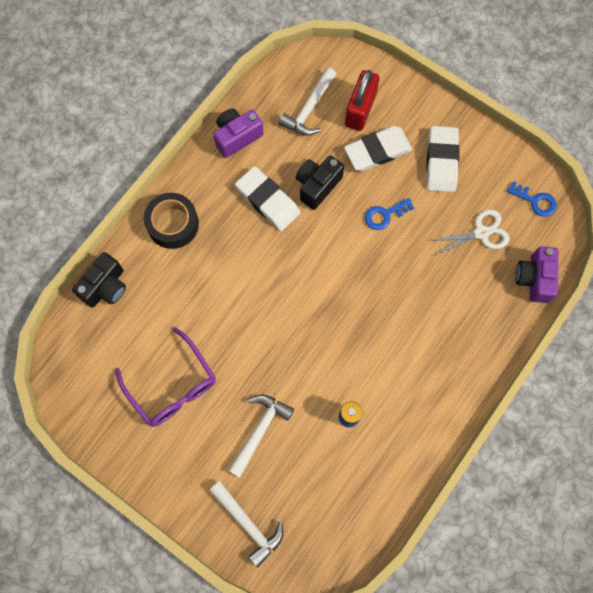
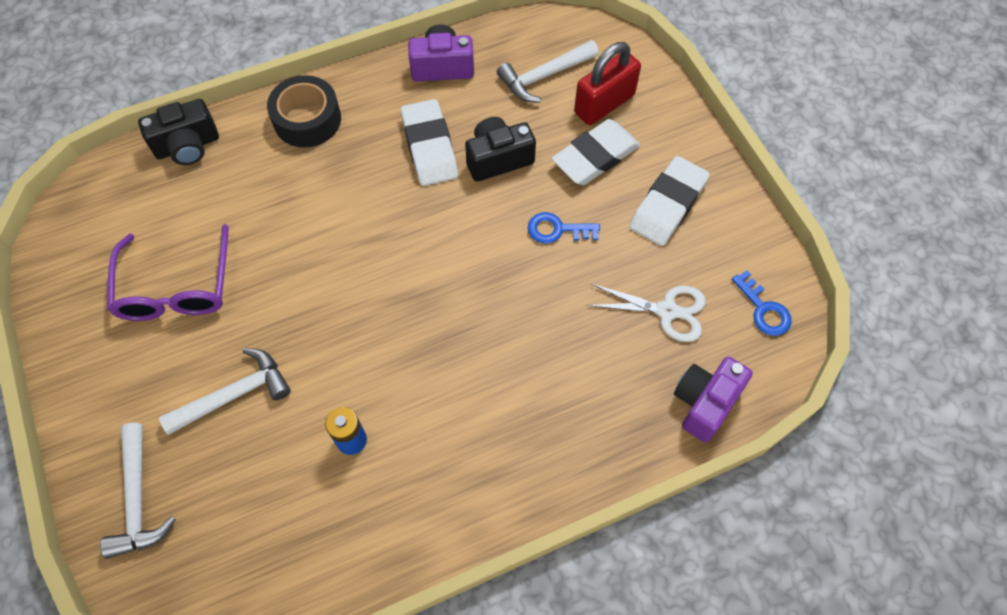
camera: 30 degrees right, 10 degrees down
(377, 151) = (595, 156): white eraser -> white eraser turned 45 degrees counterclockwise

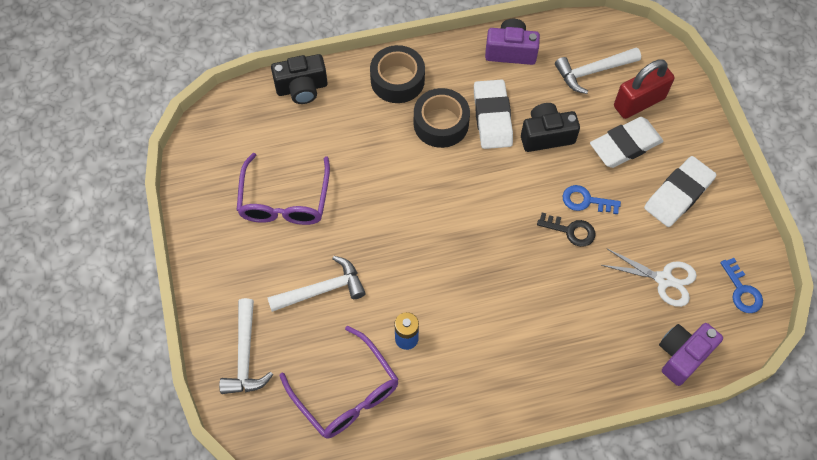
camera: 10 degrees right, 0 degrees up
(278, 525) = (346, 392): none -> purple glasses
(367, 163) = (441, 123): none -> black tape
(544, 269) = (571, 231): none -> black key

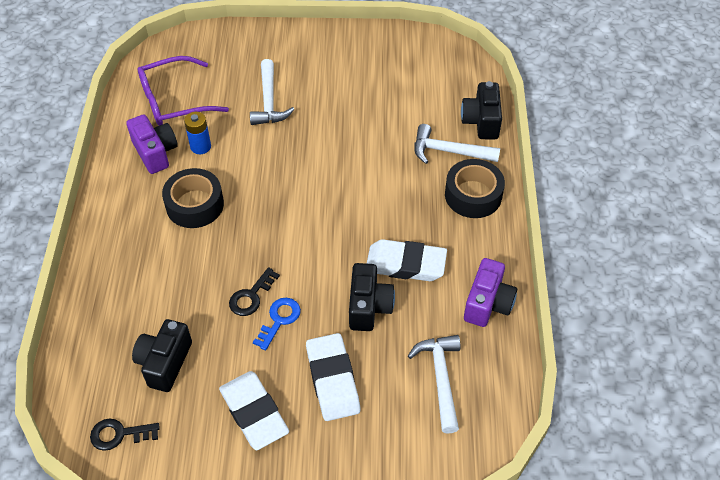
camera: 105 degrees right, 10 degrees down
(245, 355) = (233, 48): white hammer -> white hammer (449, 151)
(284, 200) = (364, 91): purple glasses -> none
(441, 123) = (411, 219): black tape -> black tape (195, 205)
(639, 102) = (385, 414): red padlock -> none
(664, 279) = (164, 363): white scissors -> black camera
(682, 356) = (82, 351): purple camera -> purple camera (155, 152)
(742, 291) = (119, 434): blue key -> black key

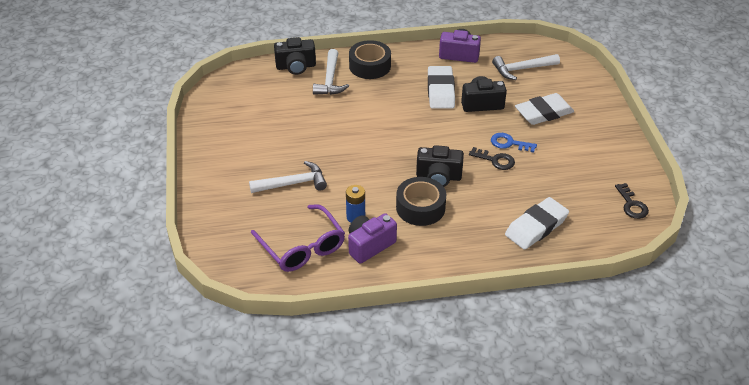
camera: 100 degrees left, 10 degrees down
(164, 363) = (568, 194): black camera -> black camera (438, 177)
(254, 413) = (584, 144): white eraser -> white eraser (536, 227)

